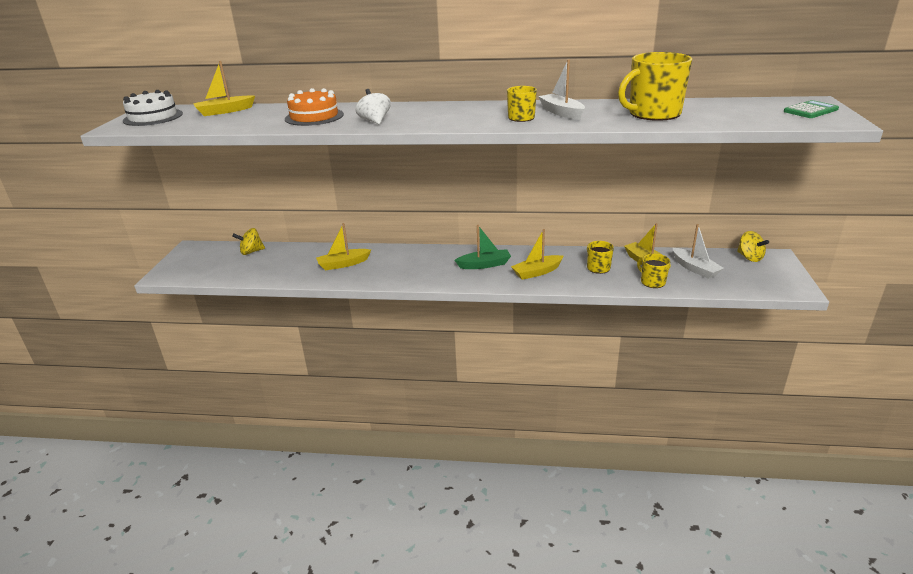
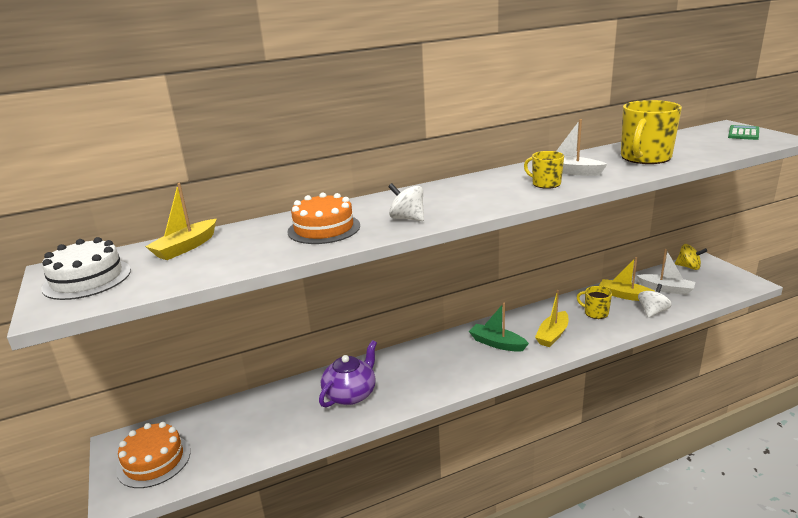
camera: 30 degrees left, 5 degrees down
(197, 263) = (154, 461): none -> orange cake
(251, 252) = (215, 418): yellow spinning top -> none
(343, 264) = (350, 394): yellow boat -> purple teapot
(484, 265) = (497, 343): green boat -> green boat turned 105 degrees counterclockwise
(652, 282) = (652, 312): yellow mug -> white spinning top

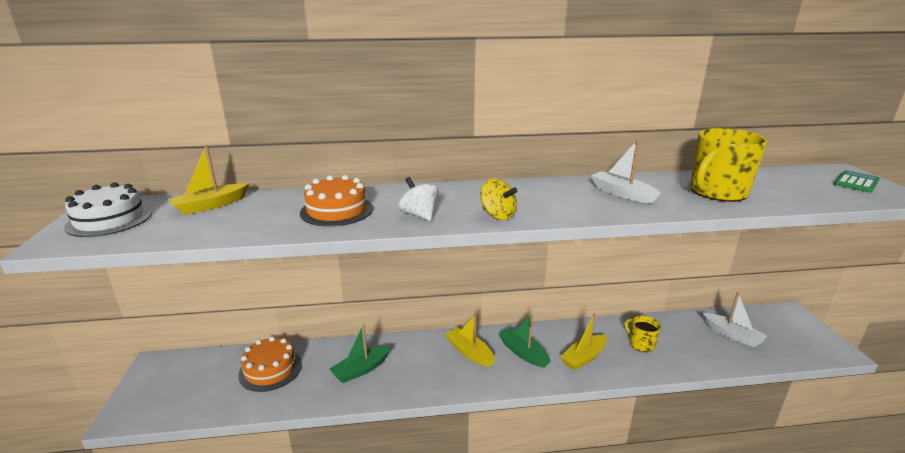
camera: 15 degrees right, 0 degrees up
(154, 461) = (168, 389): orange cake -> orange cake (270, 369)
(350, 394) = (361, 370): purple teapot -> green boat
(545, 184) = (585, 203): yellow mug -> none
(625, 295) = (682, 332): yellow boat -> yellow boat (469, 352)
(652, 312) = (705, 358): white spinning top -> none
(688, 267) = (770, 315): yellow spinning top -> yellow spinning top (497, 215)

